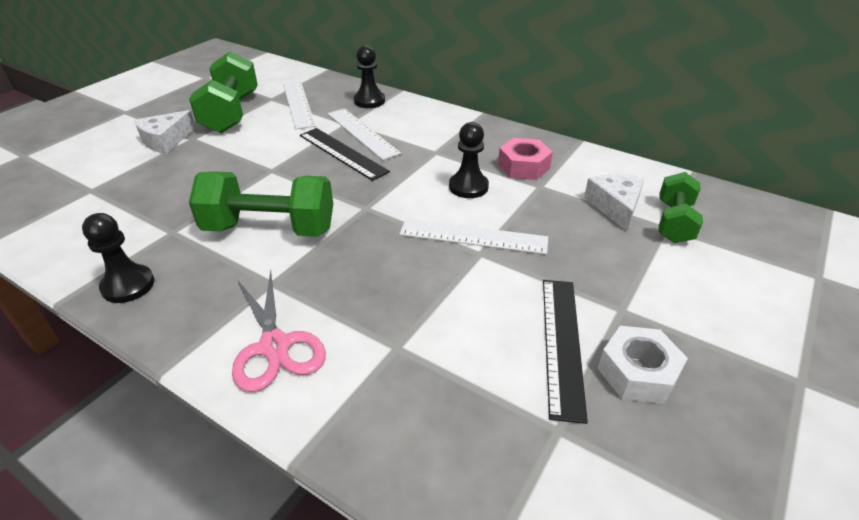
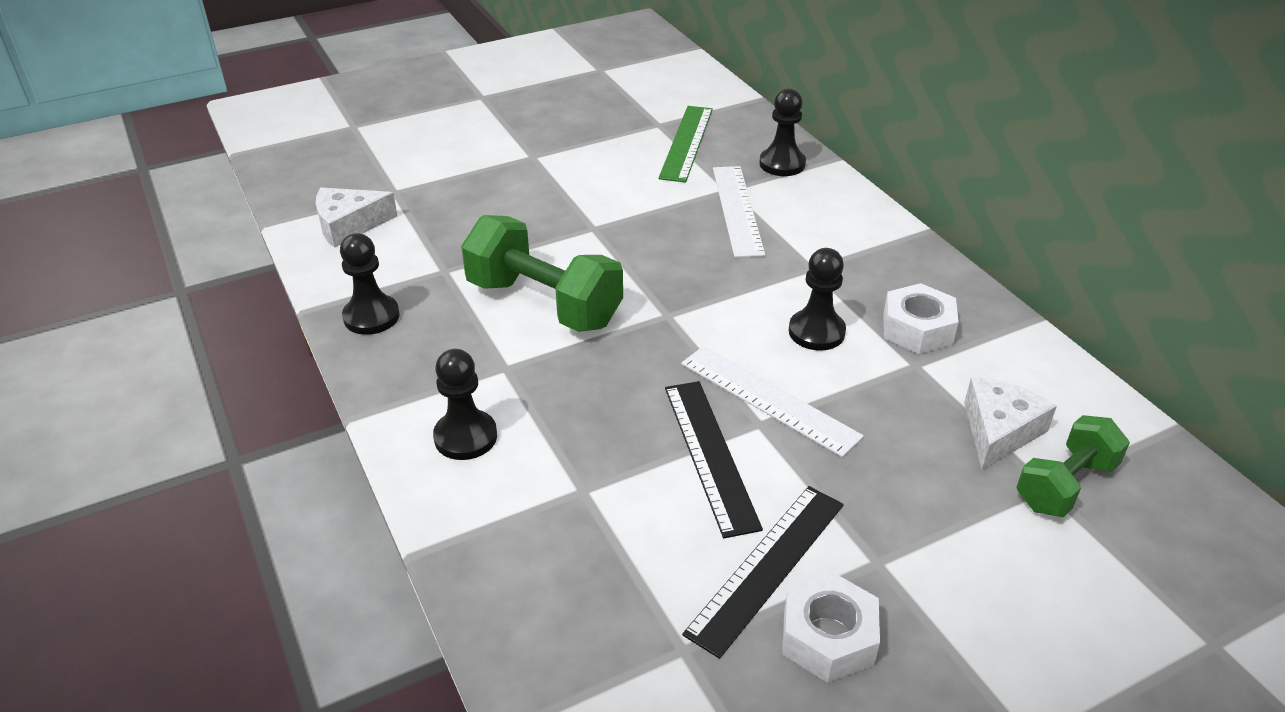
camera: 30 degrees right, 0 degrees up
(166, 140) = (503, 150): white cheese -> white cheese (349, 225)
(231, 113) = (598, 133): green dumbbell -> none
(275, 346) = (465, 437): pink scissors -> black pawn
(298, 104) = (686, 143): white ruler -> green ruler
(342, 153) = (692, 231): black ruler -> black ruler (710, 455)
(523, 166) = (917, 329): pink nut -> white nut

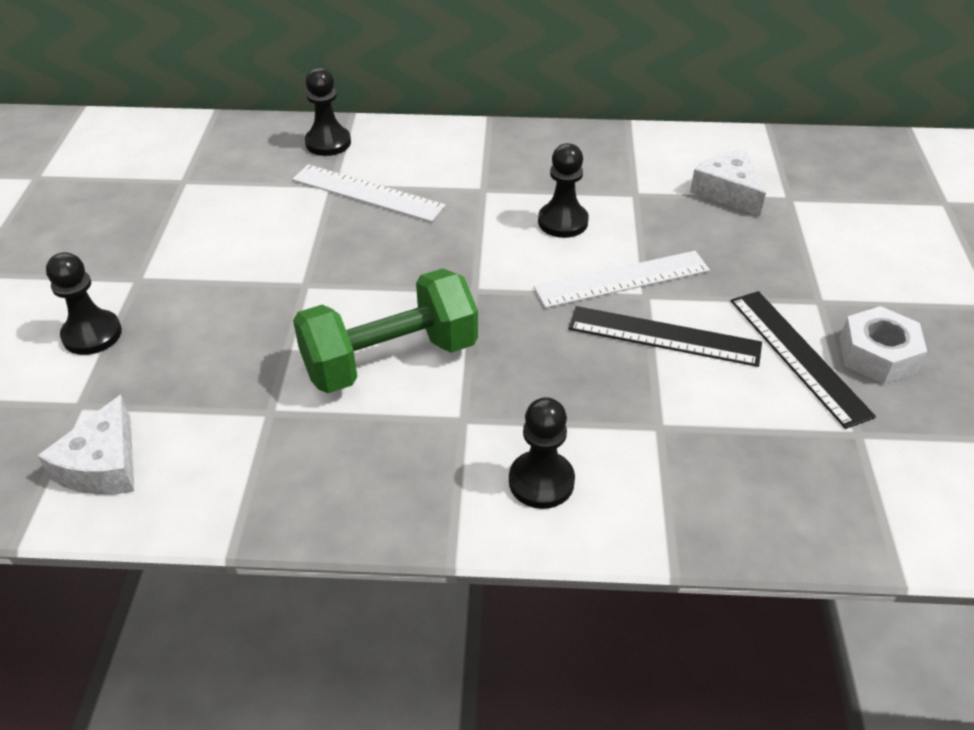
camera: 60 degrees left, 5 degrees up
(371, 317) = (296, 496): black pawn -> black pawn (92, 334)
(686, 143) = (234, 178): green ruler -> none
(917, 329) = (598, 175): white nut -> none
(1065, 485) = (793, 190): green dumbbell -> none

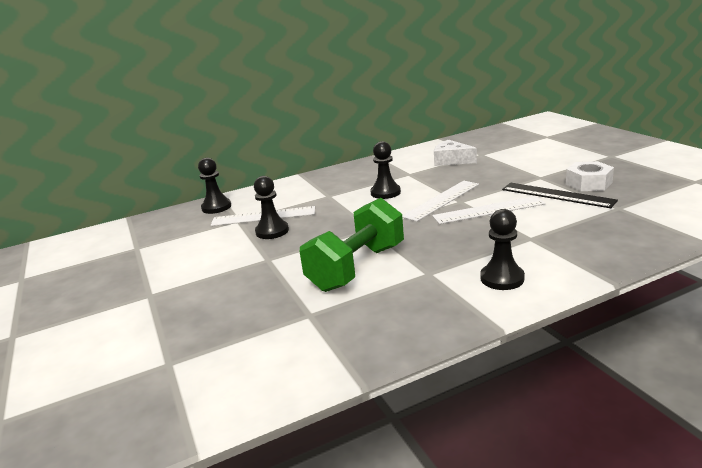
camera: 25 degrees left, 20 degrees down
(92, 334) = (142, 329): black pawn -> black pawn (272, 231)
(103, 465) = (220, 382): white cheese -> none
(664, 336) = (488, 210): black ruler -> white ruler

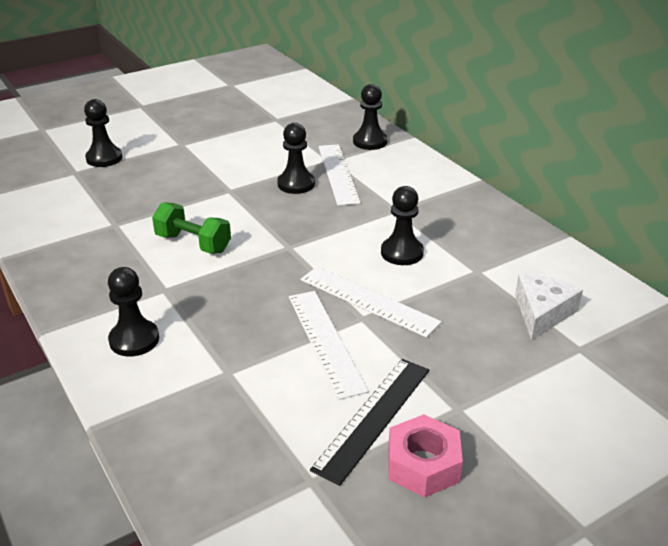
camera: 80 degrees right, 10 degrees up
(146, 345) = (104, 158): none -> black pawn
(357, 267) = (193, 243): green dumbbell -> green dumbbell, size x0.63
(588, 183) = (423, 464): white nut -> pink nut

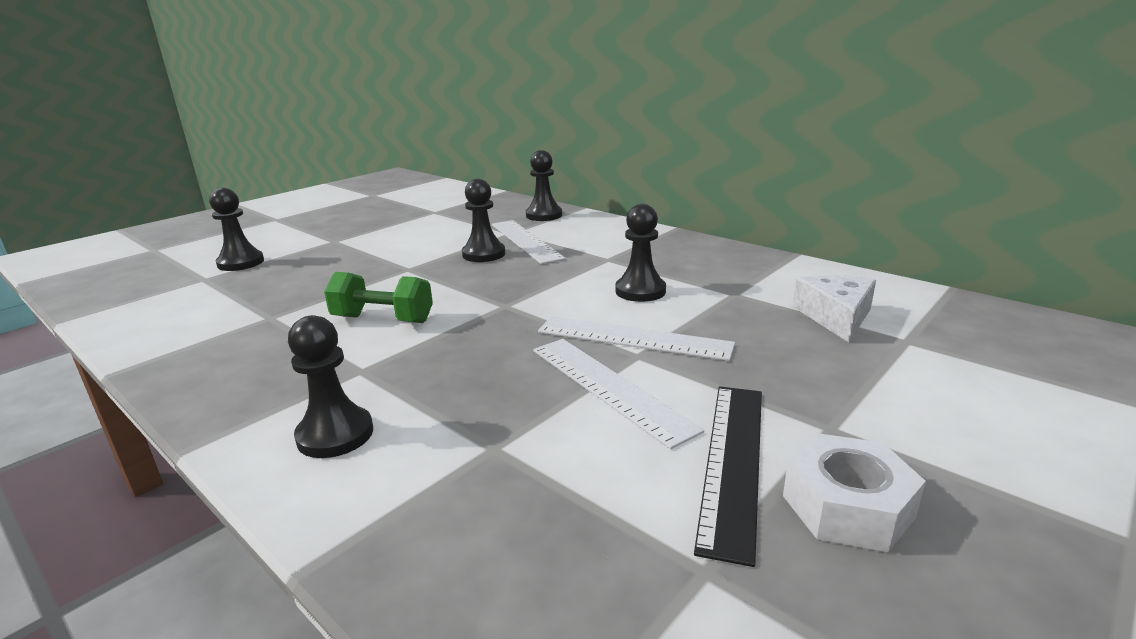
camera: 15 degrees left, 10 degrees down
(423, 464) = (847, 506): pink nut -> white nut

